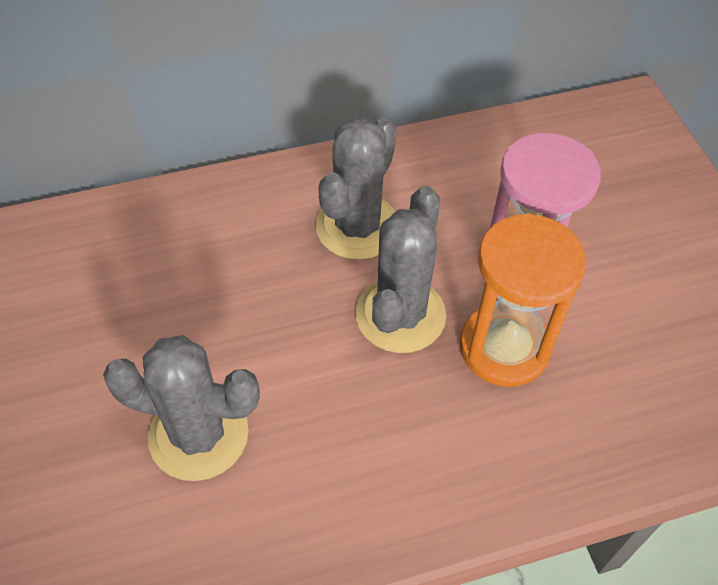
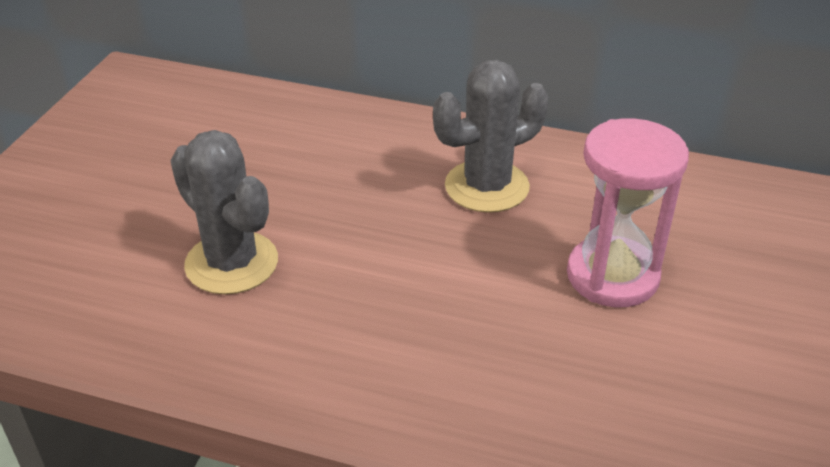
camera: 35 degrees right, 15 degrees down
(400, 315) = (466, 260): grey cactus -> none
(504, 348) = (538, 325): orange hourglass -> none

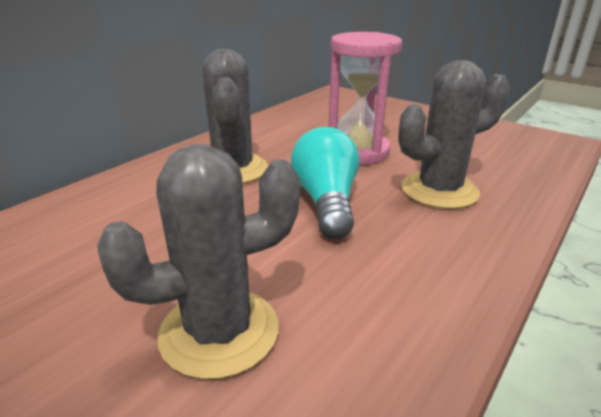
camera: 70 degrees left, 10 degrees down
(455, 276) = (326, 202): none -> turquoise light bulb
(543, 370) = (439, 190): none -> grey cactus

